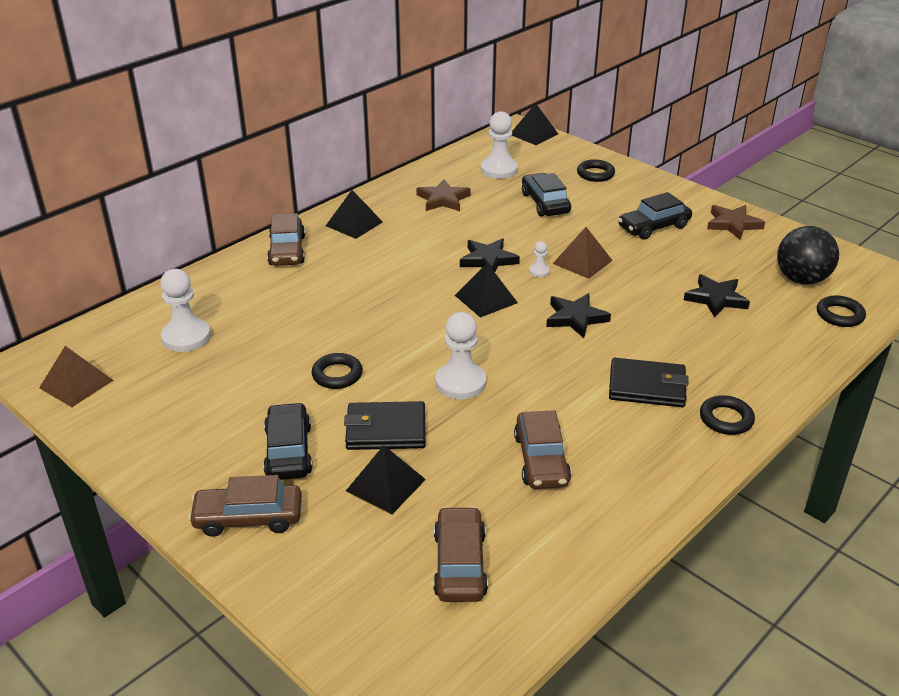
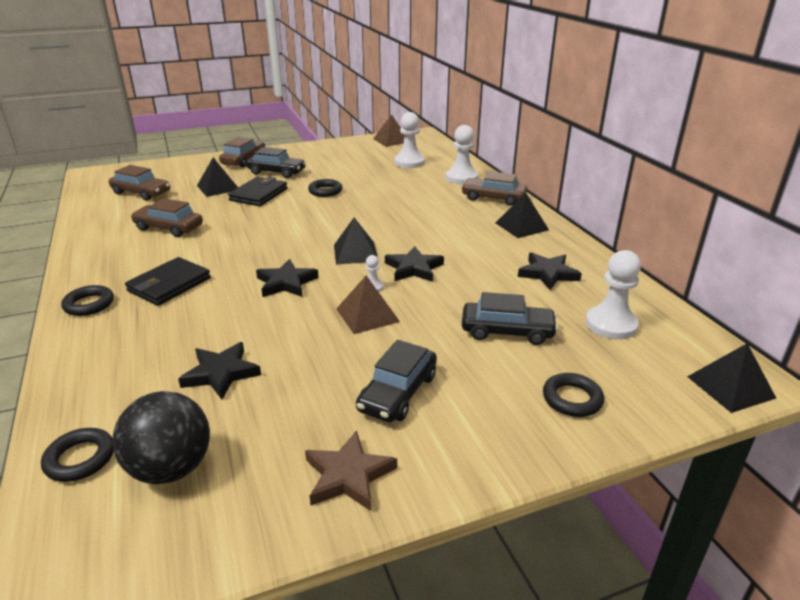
camera: 115 degrees right, 5 degrees down
(443, 199) = (548, 274): brown star -> black star
(460, 383) = (270, 222): white pawn -> white pawn (461, 178)
(653, 227) = (398, 392): black car -> black car turned 150 degrees counterclockwise

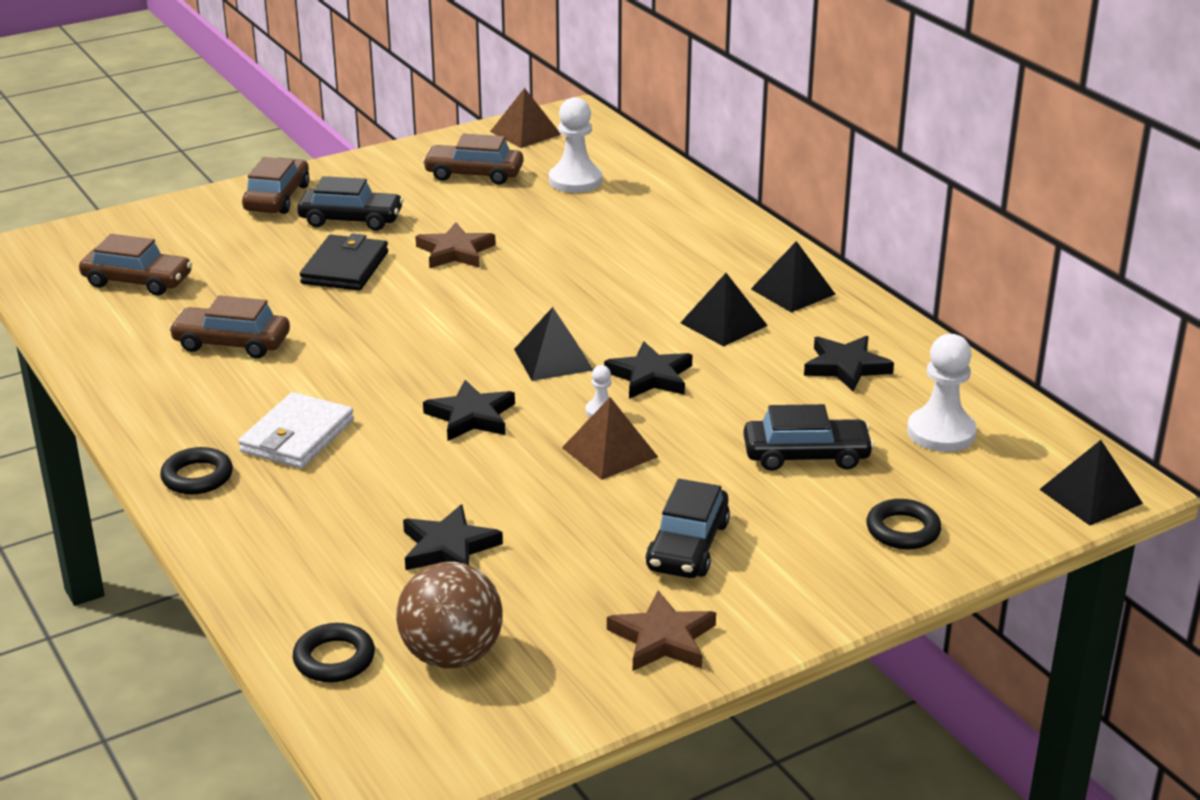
camera: 10 degrees left, 0 degrees up
(169, 285) = (297, 436): black wallet -> white wallet
(171, 468) = (452, 655): black ball -> brown ball
(218, 187) = (266, 259): black pyramid -> black pyramid (723, 324)
(325, 191) = (455, 252): black ring -> brown star
(461, 178) = (674, 207): white pawn -> none
(493, 198) = (737, 242): brown car -> brown car (474, 174)

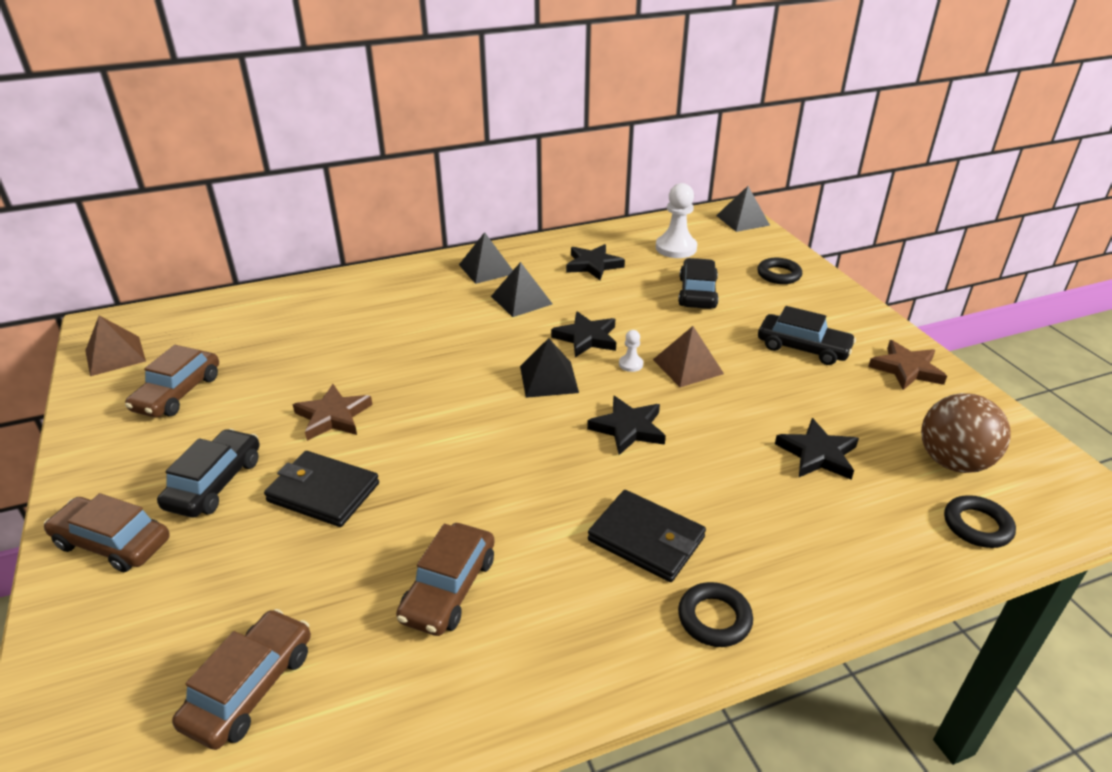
camera: 80 degrees left, 5 degrees up
(297, 436) = (646, 539): white wallet -> black wallet
(575, 181) = (241, 338): white pawn -> none

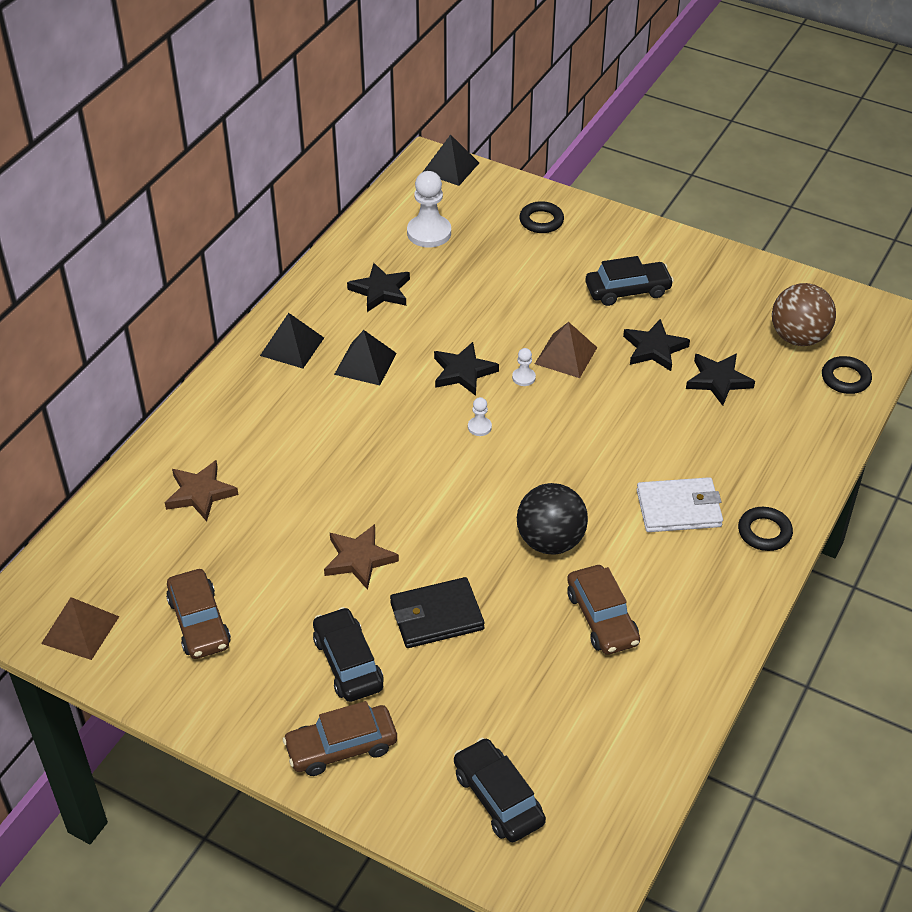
camera: 40 degrees left, 10 degrees up
(250, 687) = (564, 749): brown car -> none
(492, 493) = (550, 541): none -> black ball
(549, 379) = (479, 427): black pyramid -> white pawn
(628, 428) = (582, 435): black star -> black star (654, 348)
(646, 539) = (679, 508): black wallet -> white wallet
(697, 293) = (498, 276): black car -> black car (498, 797)
(906, 369) = (711, 271): brown star -> brown star (200, 493)

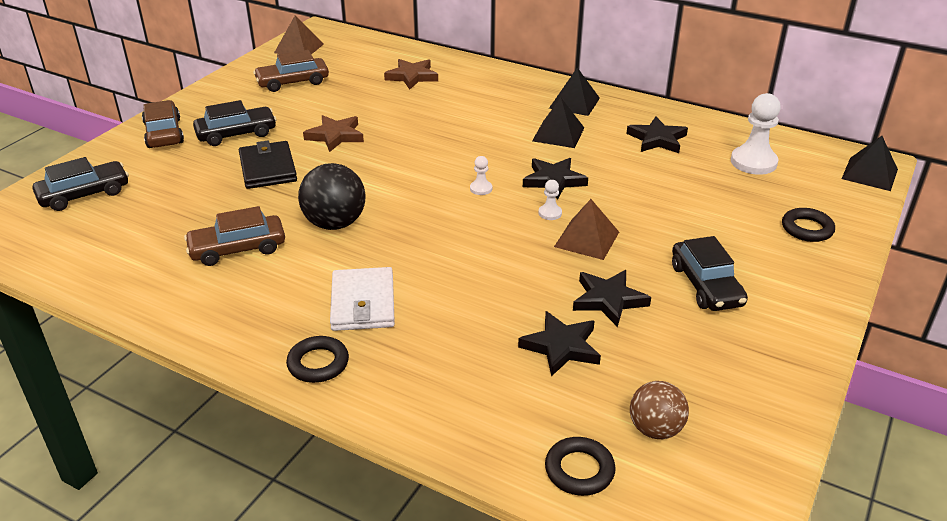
camera: 90 degrees right, 10 degrees down
(798, 337) = (655, 429): brown ball -> brown ball, size x0.66

